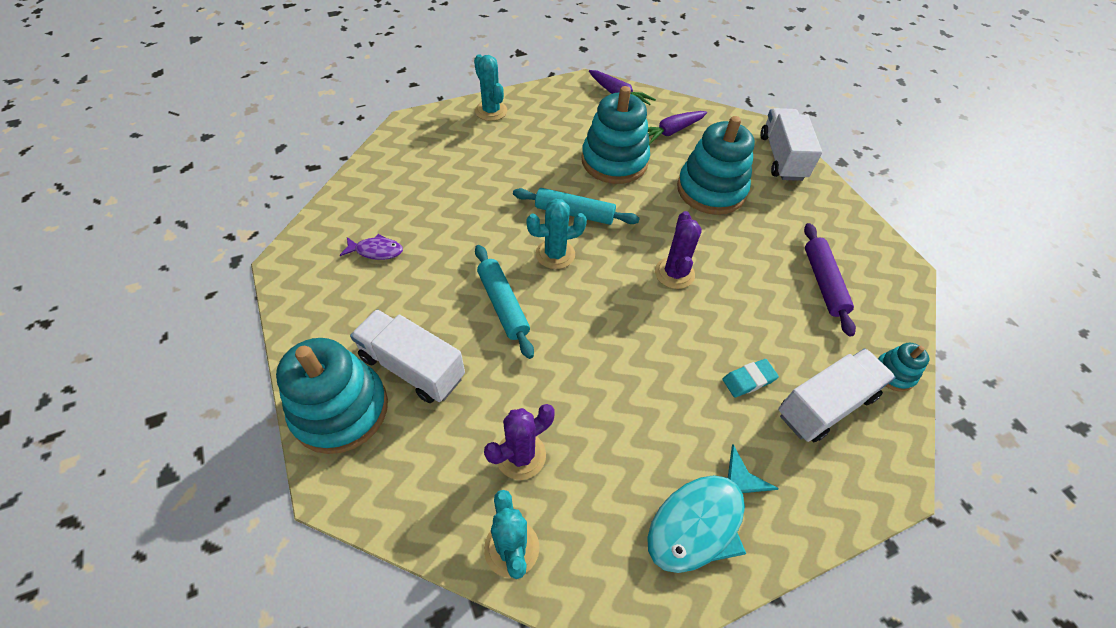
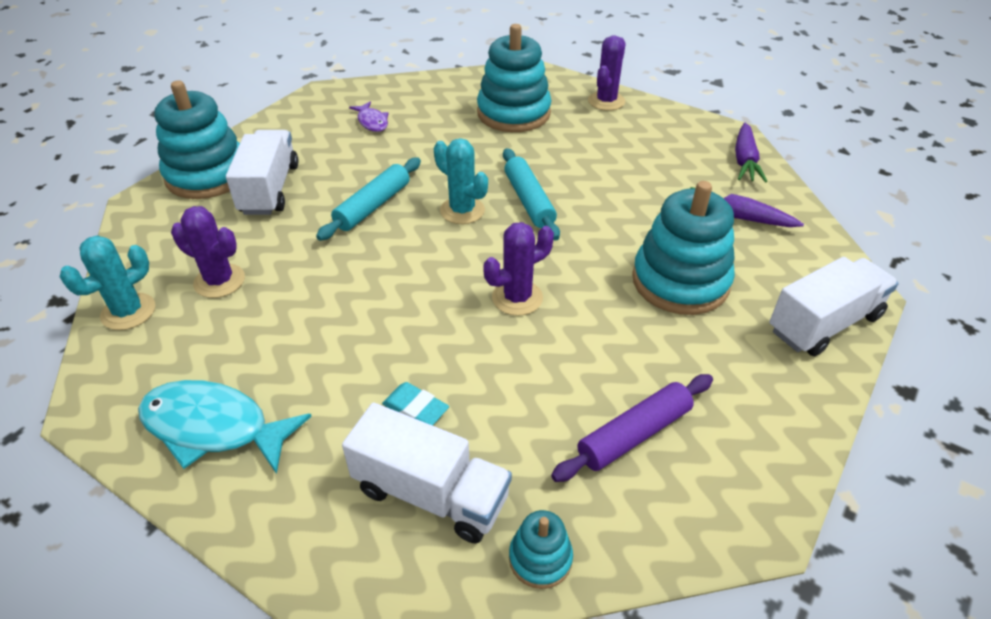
camera: 60 degrees right, 10 degrees down
(491, 111) = (606, 101): turquoise cactus -> purple cactus
(614, 161) = (635, 197): turquoise stacking toy -> turquoise stacking toy (513, 113)

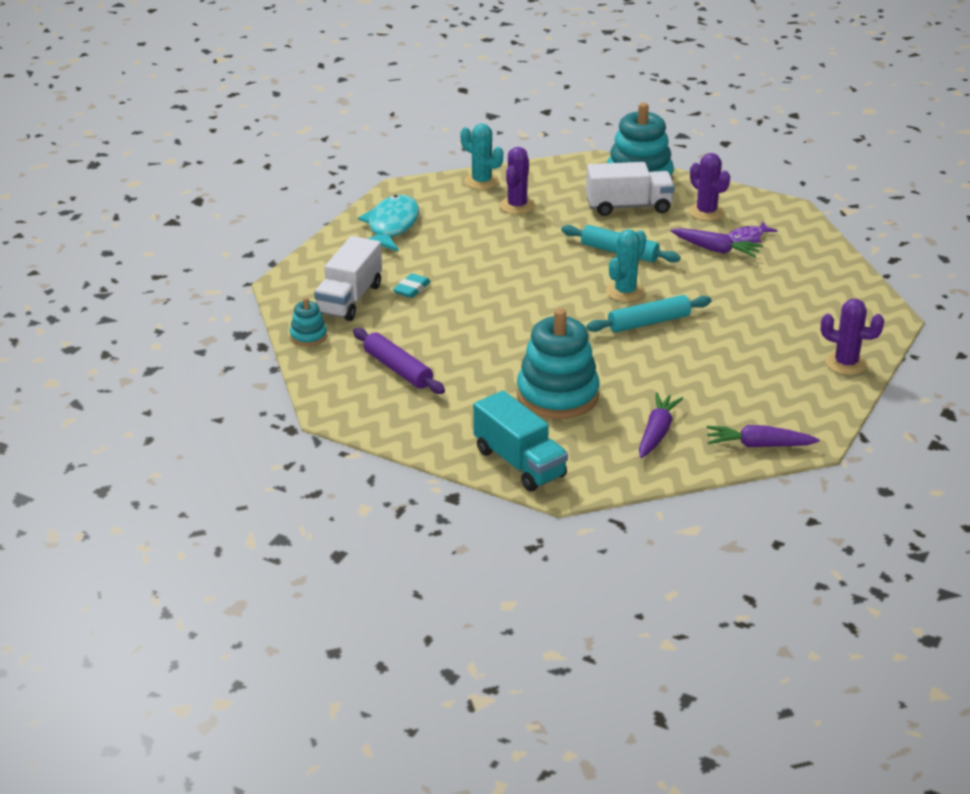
camera: 85 degrees right, 10 degrees down
(389, 143) = (715, 250): none -> purple carrot
(513, 113) = (795, 309): turquoise stacking toy -> none
(517, 298) = (523, 321): purple cactus -> purple cactus (706, 212)
(824, 323) = (519, 463): white truck -> turquoise truck

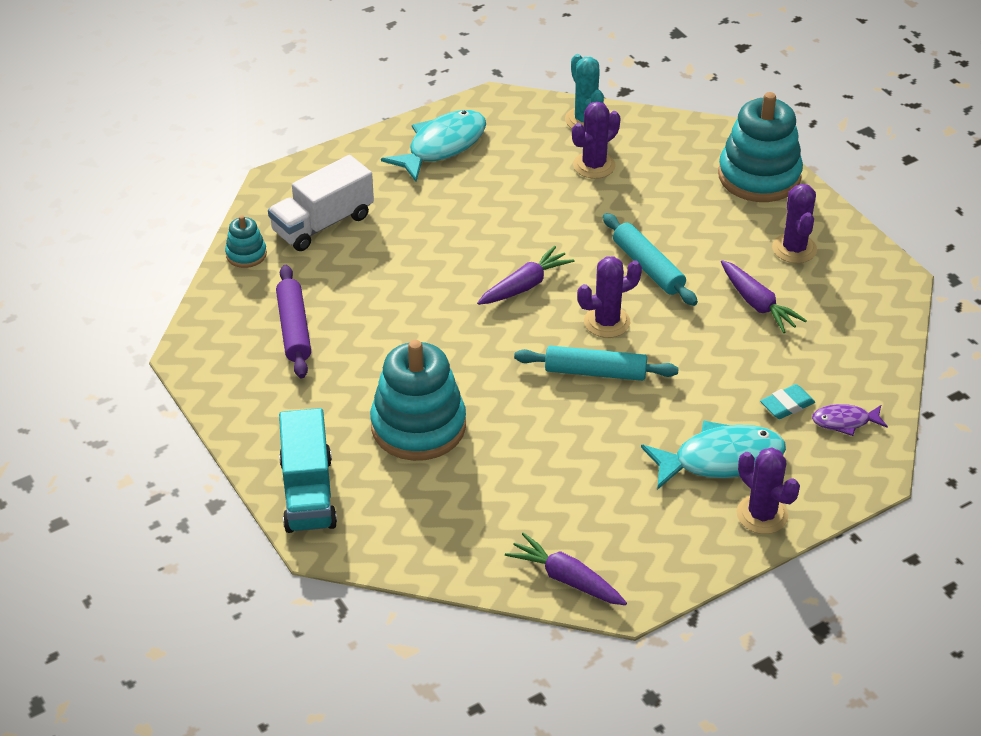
camera: 30 degrees right, 10 degrees up
(411, 289) = (393, 234): turquoise eraser -> turquoise eraser (787, 405)
(625, 292) = (607, 322): turquoise cactus -> purple cactus
(628, 207) = (713, 210): white truck -> none
(656, 433) = (475, 516): purple carrot -> purple carrot (524, 285)
(747, 238) = (808, 301): purple fish -> purple fish (844, 421)
(786, 343) = (721, 459): none -> turquoise fish

